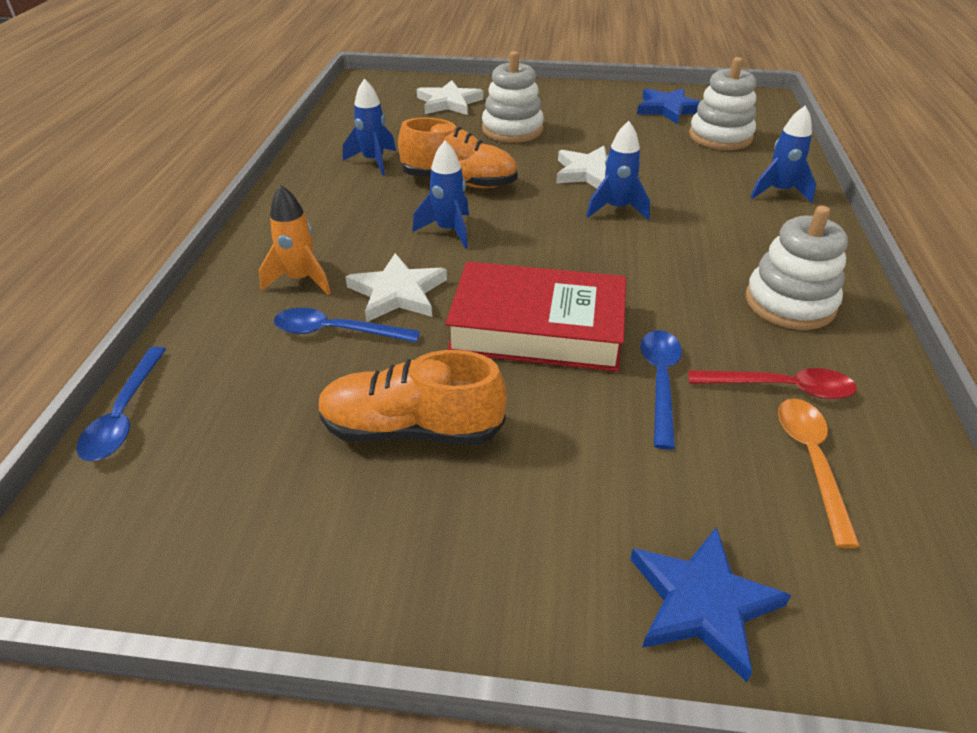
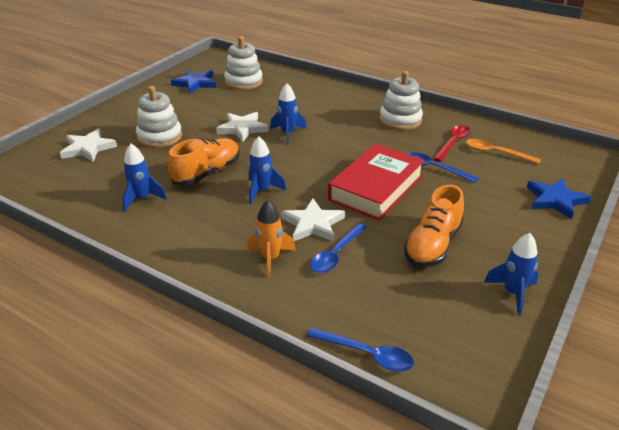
camera: 65 degrees left, 5 degrees down
(779, 192) = (312, 88): blue rocket -> blue rocket (512, 293)

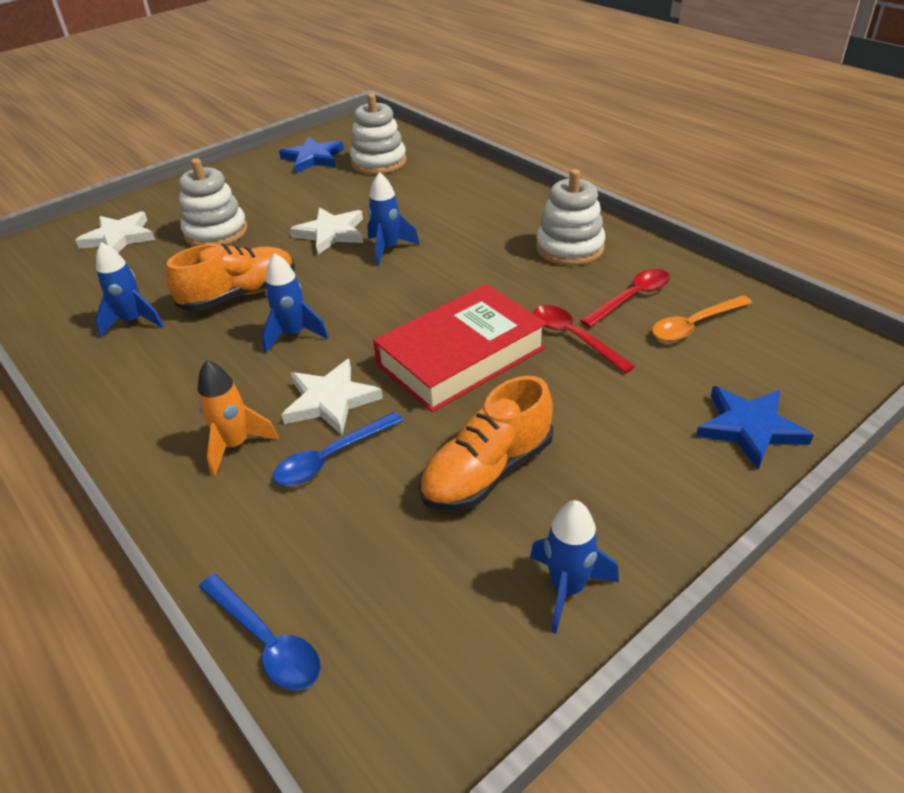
camera: 20 degrees right, 5 degrees up
(434, 168) = (574, 337): blue spoon -> red spoon
(496, 153) = (694, 325): orange spoon -> orange spoon turned 75 degrees counterclockwise

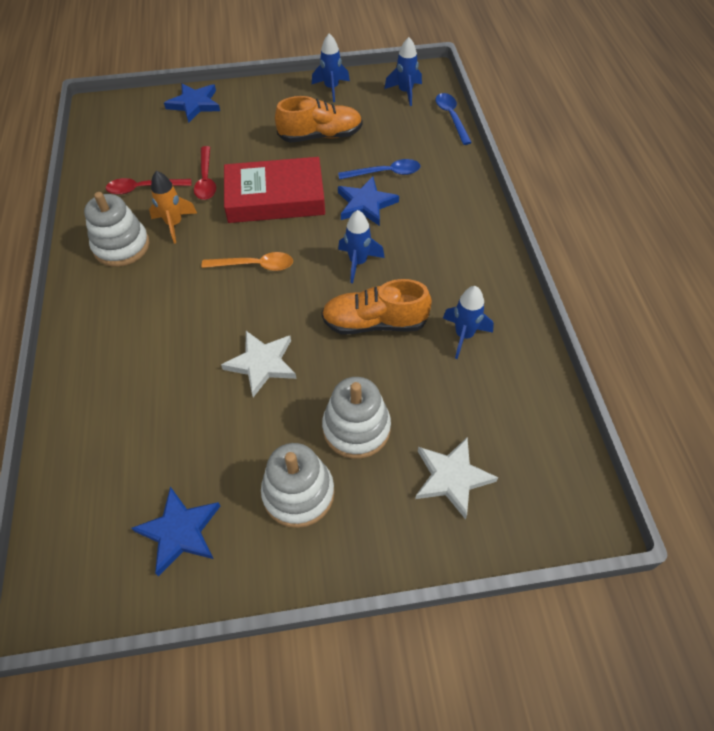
camera: 150 degrees left, 15 degrees up
(235, 445) = (430, 201): orange rocket -> orange rocket (174, 224)
(330, 400) = (366, 204): white star -> blue star
(379, 162) = (126, 470): white stacking toy -> white stacking toy (298, 493)
(388, 249) = (235, 316): blue rocket -> blue rocket (405, 92)
(694, 325) = (140, 157): orange spoon -> orange spoon (255, 265)

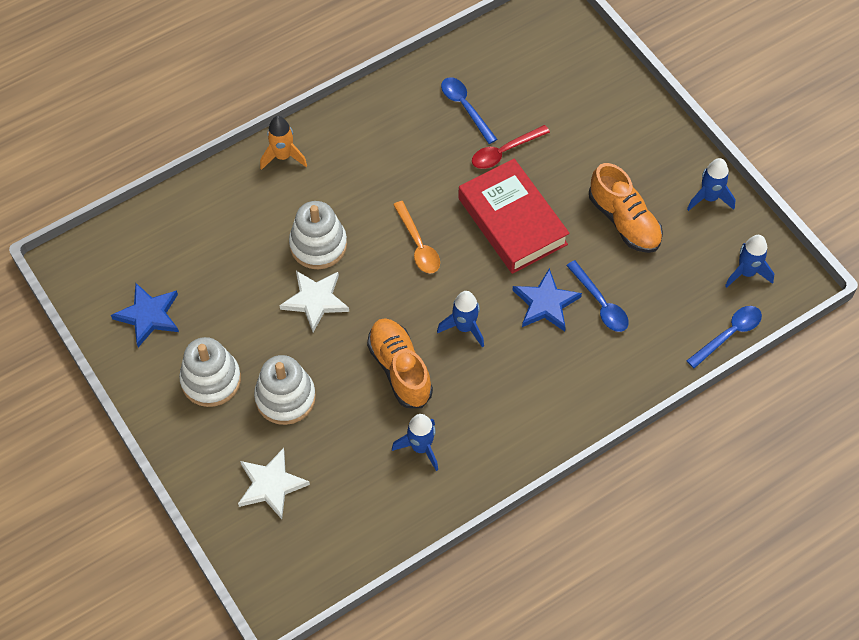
camera: 65 degrees right, 5 degrees up
(121, 246) = (387, 130): white stacking toy -> white stacking toy (318, 245)
(143, 188) = (465, 107): red spoon -> blue spoon
(174, 224) = (434, 156): orange rocket -> orange rocket (283, 156)
(194, 104) = (607, 85): blue star -> none

